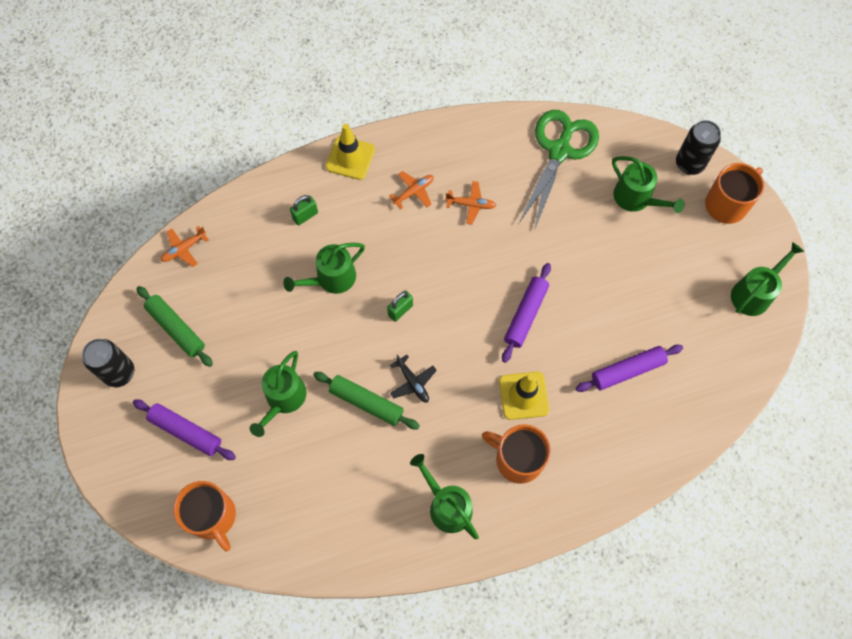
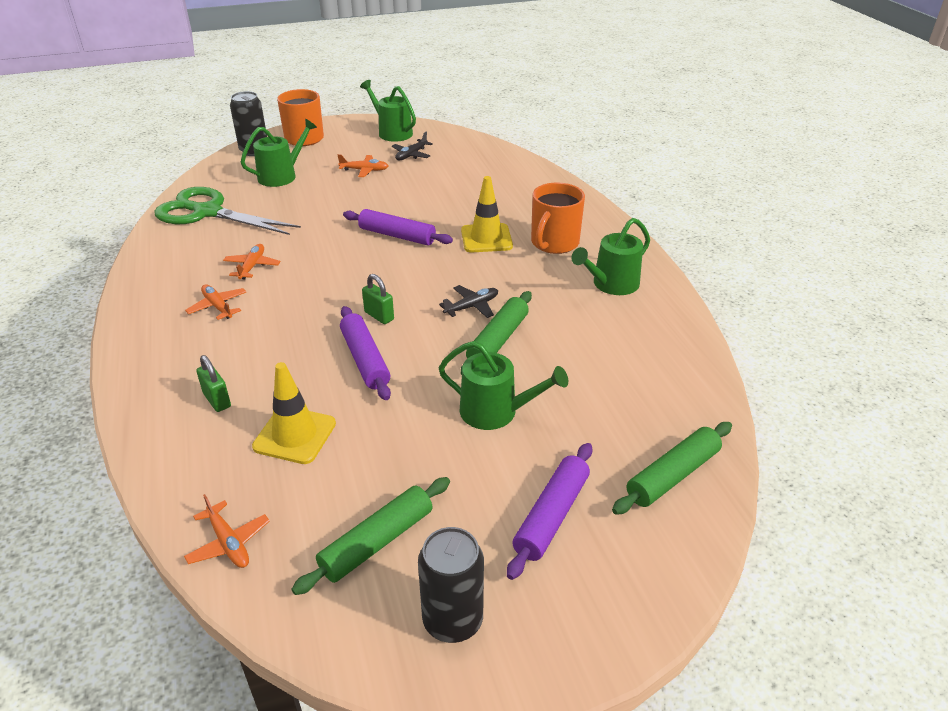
camera: 90 degrees left, 30 degrees down
(213, 516) = (672, 475): orange mug -> green rolling pin
(332, 278) = (323, 372): green watering can -> none
(350, 158) = (140, 360): yellow traffic cone -> yellow traffic cone (295, 435)
(627, 370) = (460, 186): purple rolling pin -> purple rolling pin (365, 359)
(656, 274) = (364, 170): none -> orange plane
(697, 317) = (411, 155): none -> black plane

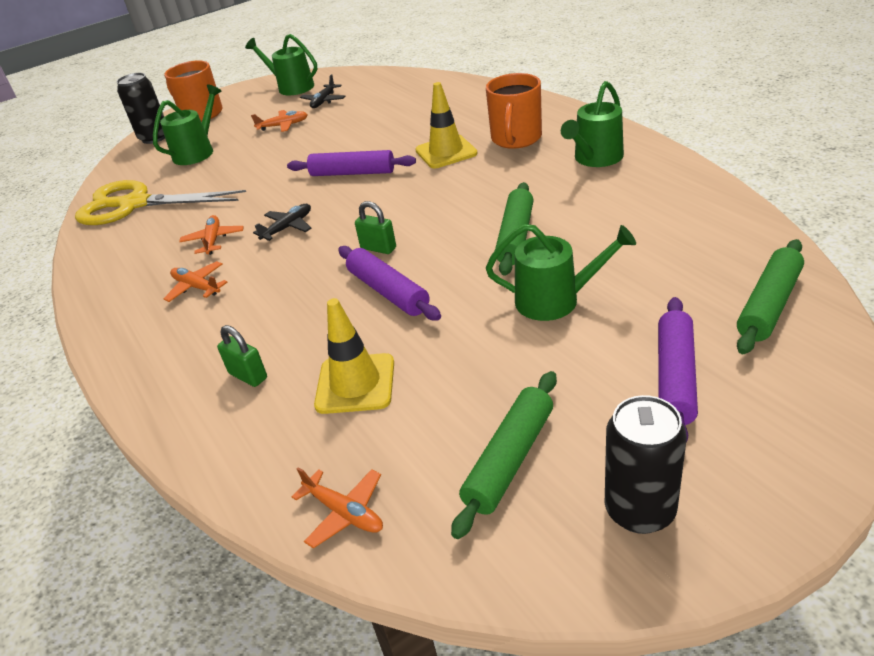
camera: 10 degrees left, 0 degrees up
(207, 212) = (135, 204): green scissors -> yellow scissors
(472, 306) = (469, 214): black plane -> black plane (288, 227)

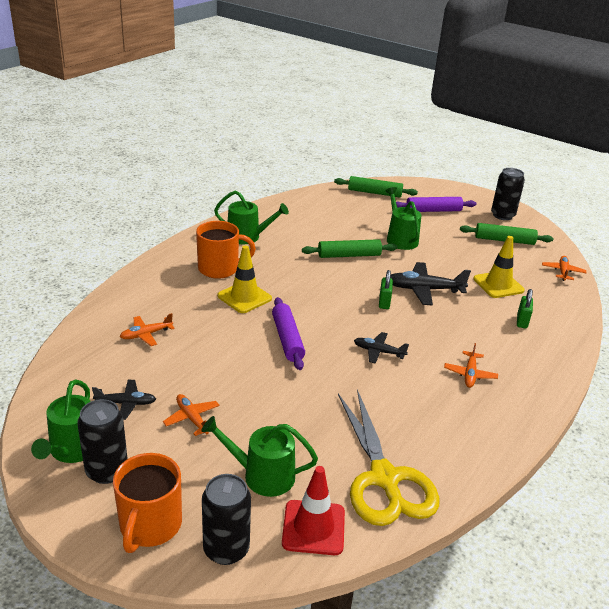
camera: 120 degrees left, 5 degrees down
(132, 169) = (313, 527): none -> red traffic cone
(213, 240) = (413, 389): orange plane -> orange plane (146, 334)
(261, 99) = (107, 471): none -> black can
(388, 291) = (424, 289): purple rolling pin -> black plane

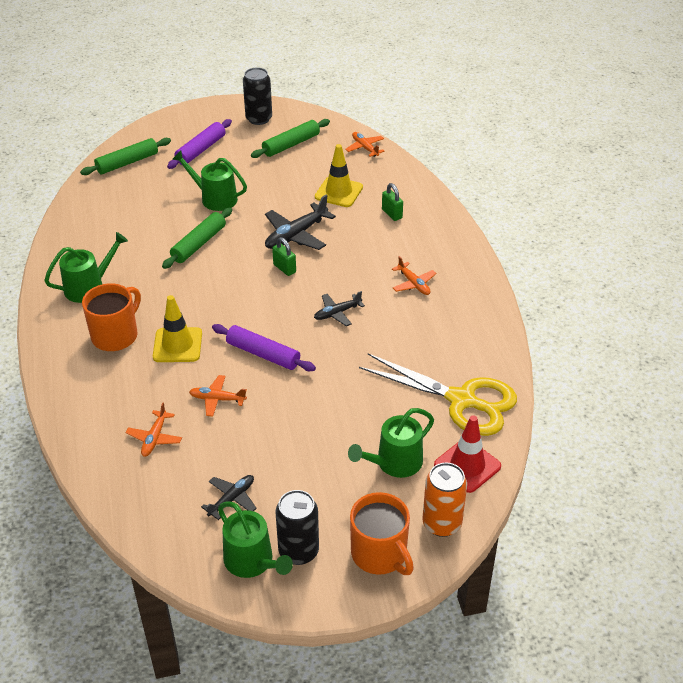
camera: 45 degrees left, 10 degrees up
(192, 418) = (293, 468): orange plane -> orange plane (217, 399)
(226, 549) = (442, 523): black can -> orange can

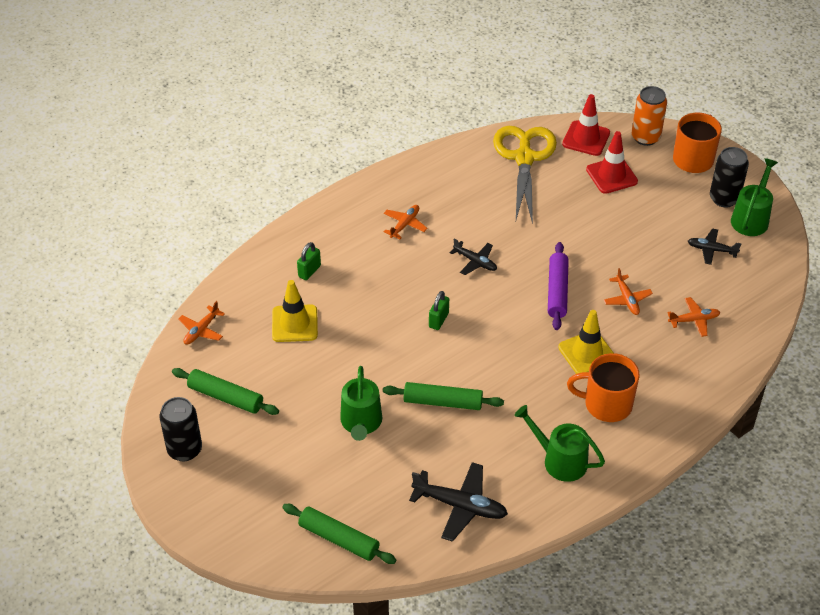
camera: 115 degrees left, 5 degrees up
(201, 150) = (277, 478): purple rolling pin -> none
(296, 235) = (384, 331): black plane -> black plane (460, 506)
(395, 462) = (611, 175): green watering can -> red traffic cone

